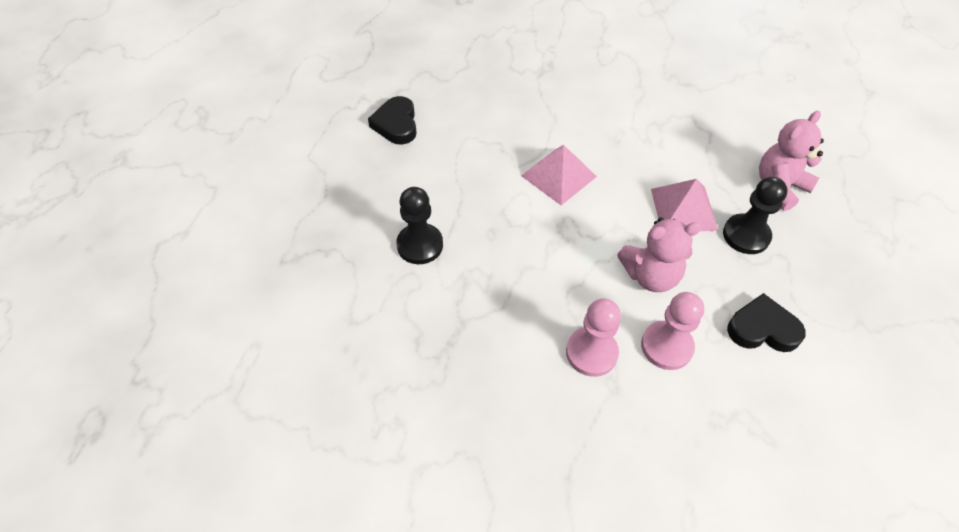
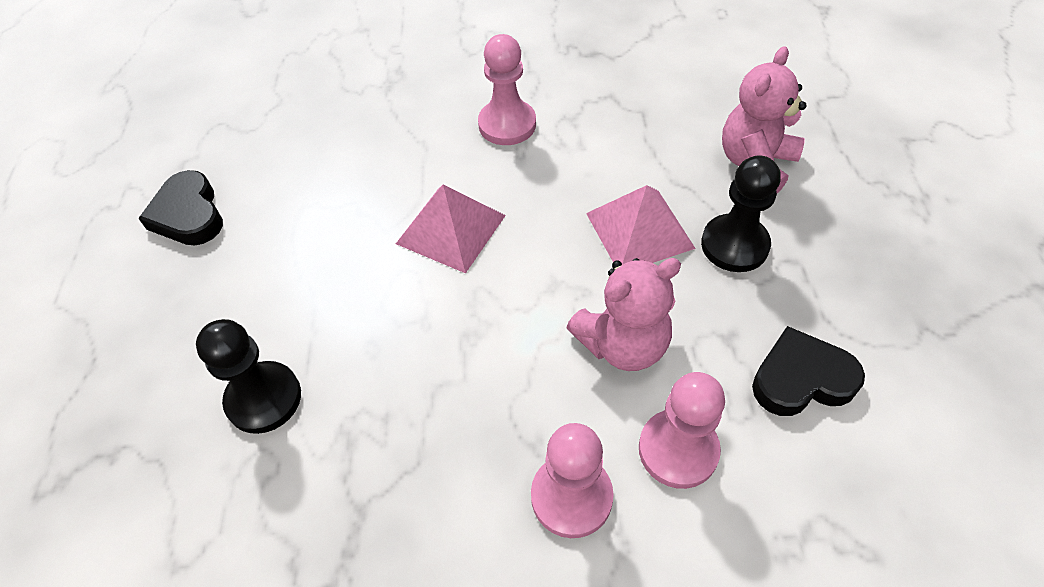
camera: 15 degrees left, 0 degrees up
(614, 118) = (507, 124): none -> pink pawn

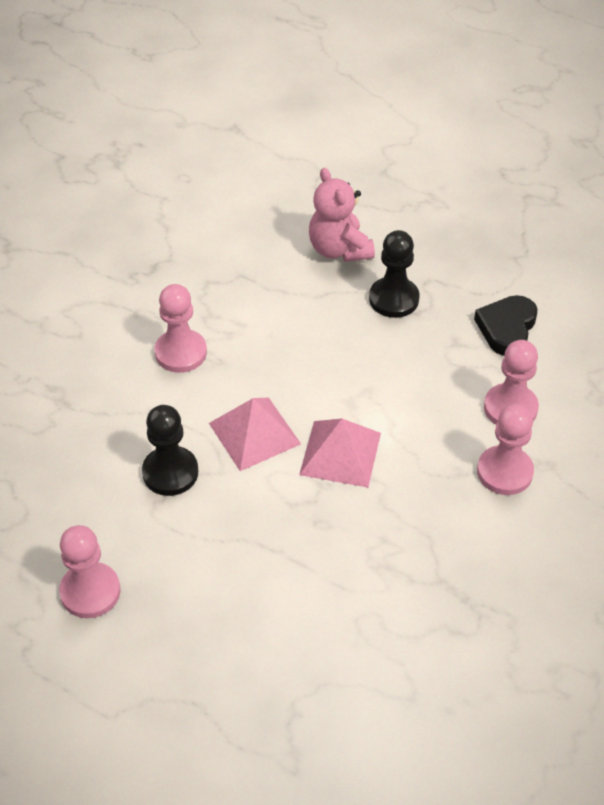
camera: 60 degrees left, 5 degrees down
(188, 215) = (90, 592): black heart -> pink pawn
(264, 399) = (316, 603): black pawn -> black pawn (170, 472)
(623, 344) = (422, 393): pink teddy bear -> none
(639, 230) = (343, 336): pink pyramid -> pink pyramid (340, 453)

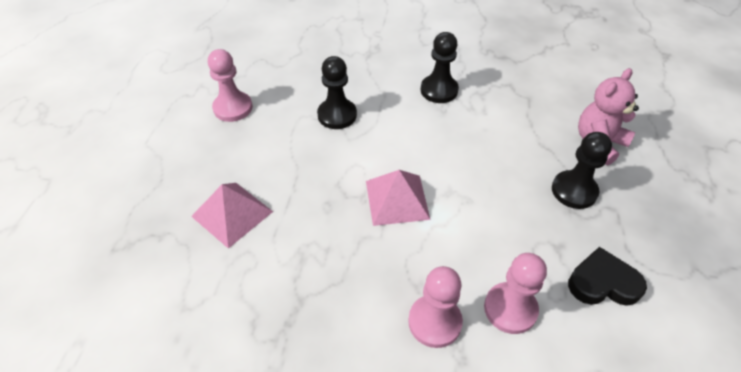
camera: 70 degrees right, 0 degrees up
(181, 353) = (439, 90): pink pawn -> black pawn
(254, 433) = (390, 146): pink pyramid -> pink pyramid (232, 213)

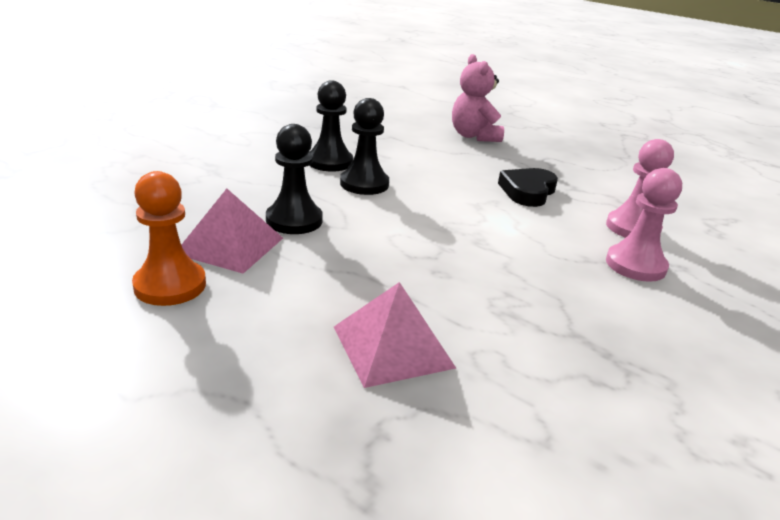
camera: 65 degrees left, 20 degrees down
(233, 108) = (170, 285): pink pawn -> orange pawn
(397, 199) = (465, 231): pink pyramid -> pink pyramid (230, 245)
(574, 191) = (518, 161): black pawn -> black pawn (364, 184)
(603, 283) = (620, 187): black heart -> black heart (527, 191)

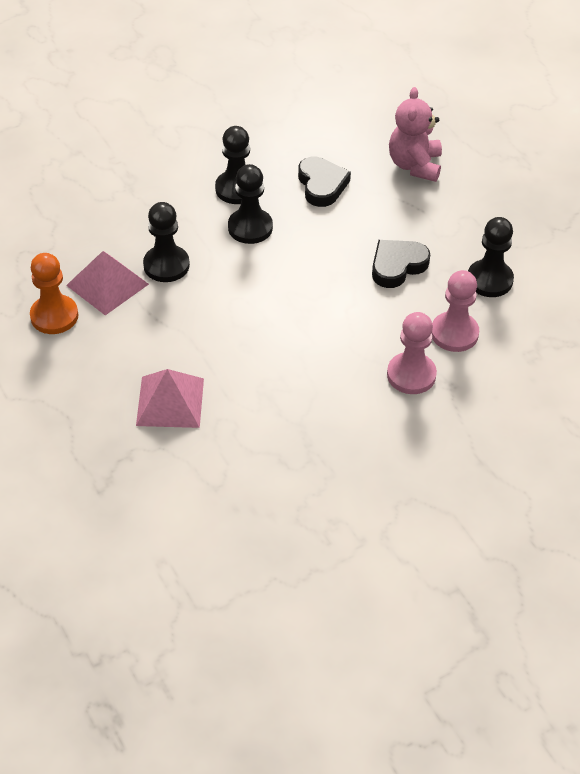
camera: 25 degrees right, 20 degrees up
(407, 153) = (322, 185): none -> black heart
(614, 190) = (489, 280): none -> black pawn

